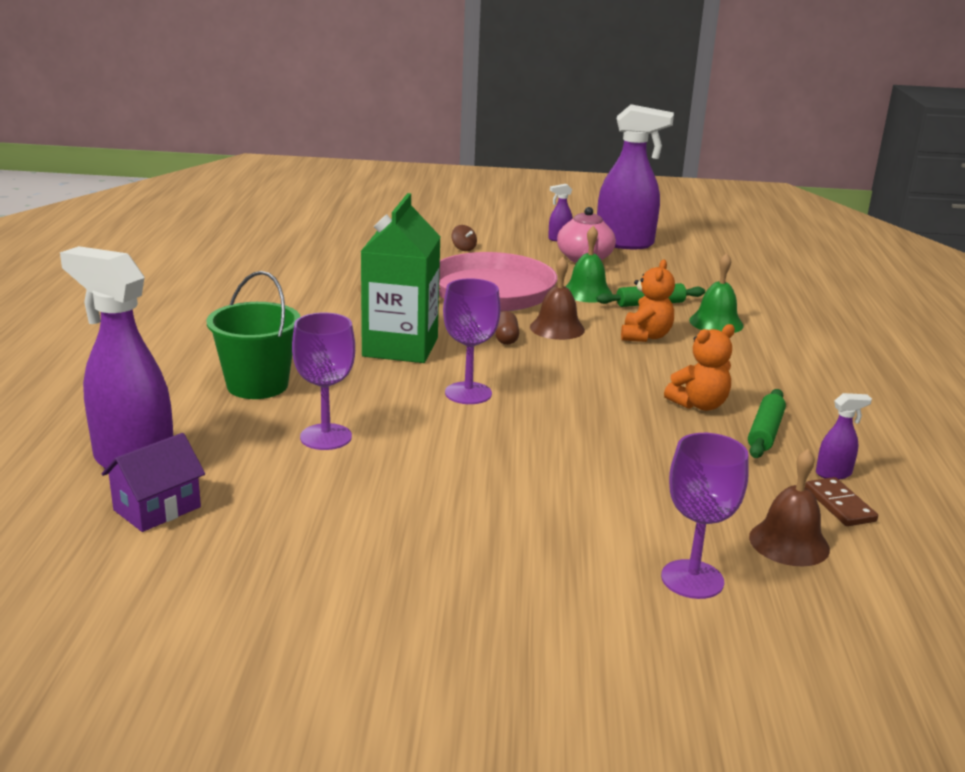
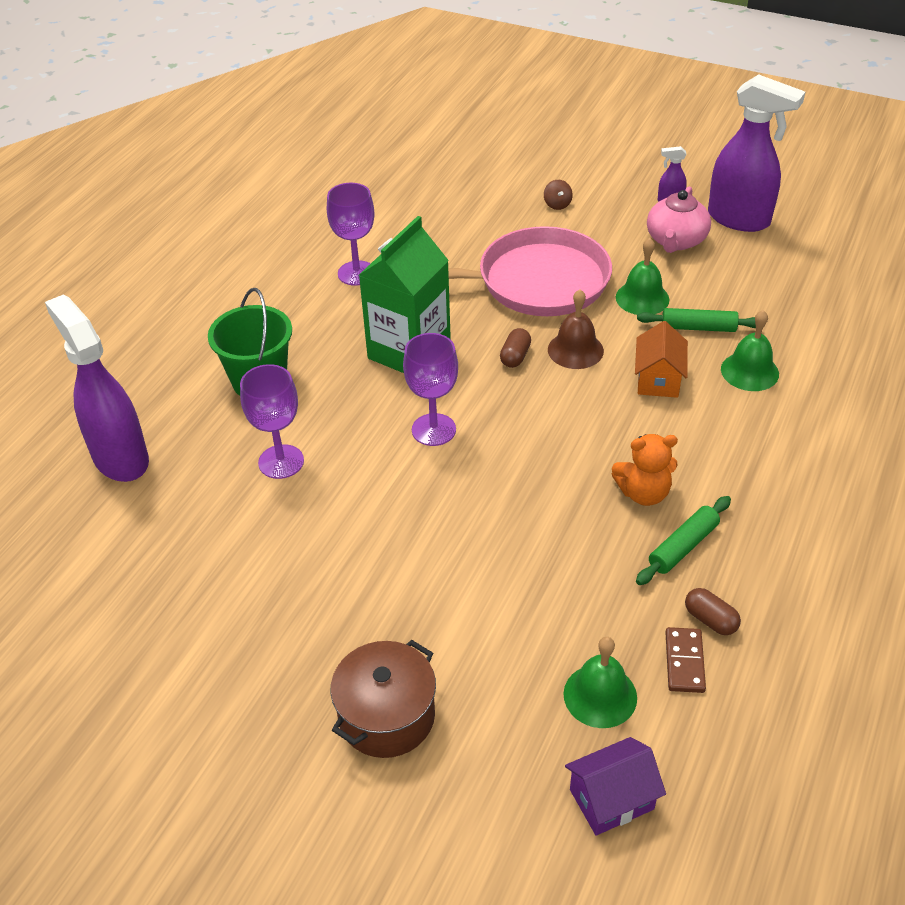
camera: 25 degrees right, 20 degrees up
(157, 508) = (113, 517): purple house -> purple house (611, 799)
(597, 603) = (387, 716): none -> brown pot
(645, 336) = (658, 379): orange teddy bear -> orange house
(692, 579) = (483, 713): purple goblet -> purple goblet (357, 273)
(789, 543) = (600, 695): brown bell -> green bell
(834, 474) = (710, 620): purple spray bottle -> brown capsule

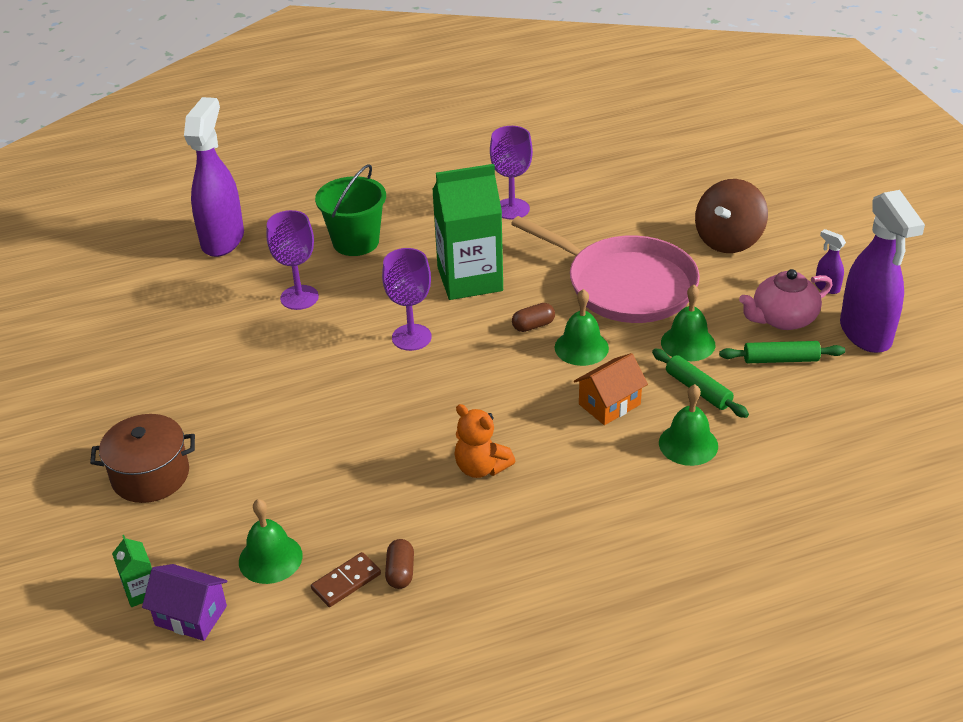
camera: 45 degrees right, 5 degrees down
(539, 819) = (141, 591): none -> green carton
(557, 204) = (728, 240): brown spinning top -> brown spinning top, size x2.46
(575, 350) = (581, 347): brown bell -> green bell
(683, 547) = (454, 518): green rolling pin -> green rolling pin (780, 359)

